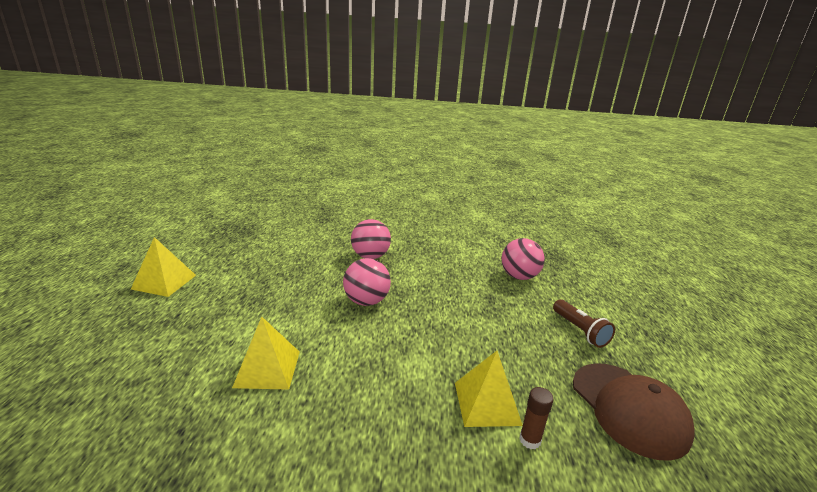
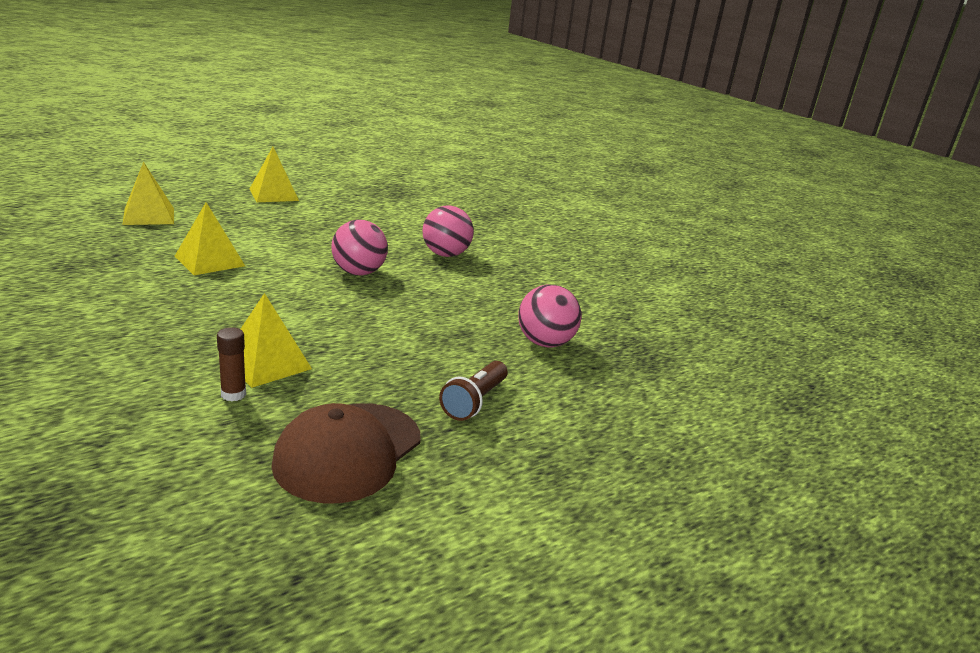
camera: 50 degrees right, 0 degrees up
(107, 373) = (149, 216): none -> yellow pyramid

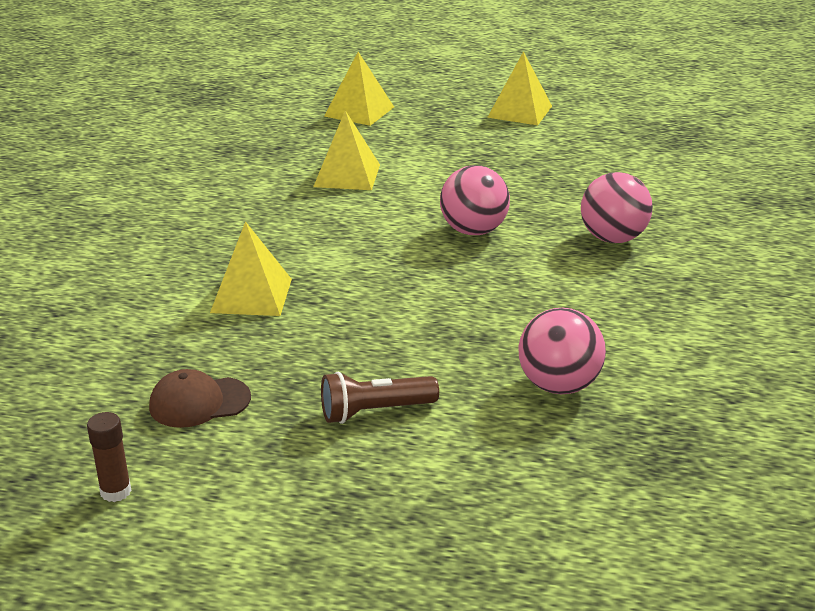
camera: 50 degrees right, 5 degrees up
(233, 394) = (188, 313): brown glue stick -> brown glue stick (115, 491)
(348, 451) = (199, 402): brown cap -> brown cap, size x0.58

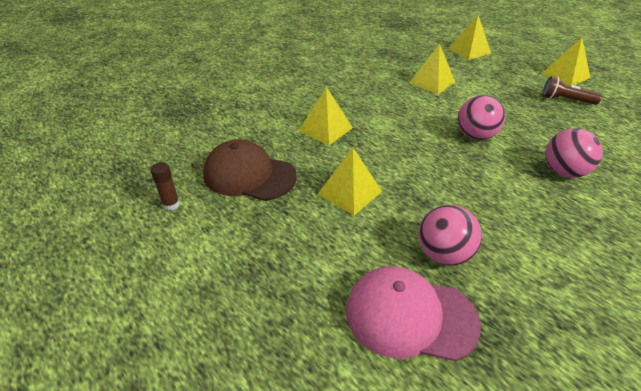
camera: 35 degrees right, 10 degrees up
(199, 402) = (249, 175): brown cap -> brown cap, size x1.71
(374, 364) = (349, 192): none -> yellow pyramid
(375, 411) = (324, 220): brown flashlight -> brown flashlight (565, 100)
(579, 464) = (410, 316): none -> pink cap

